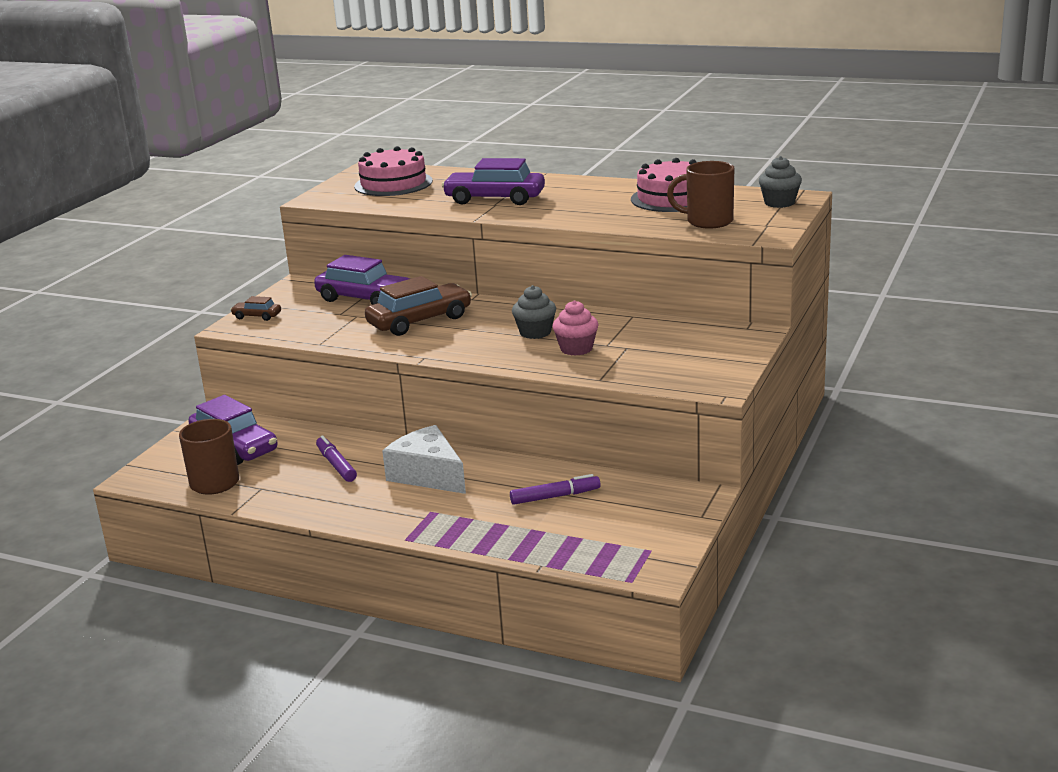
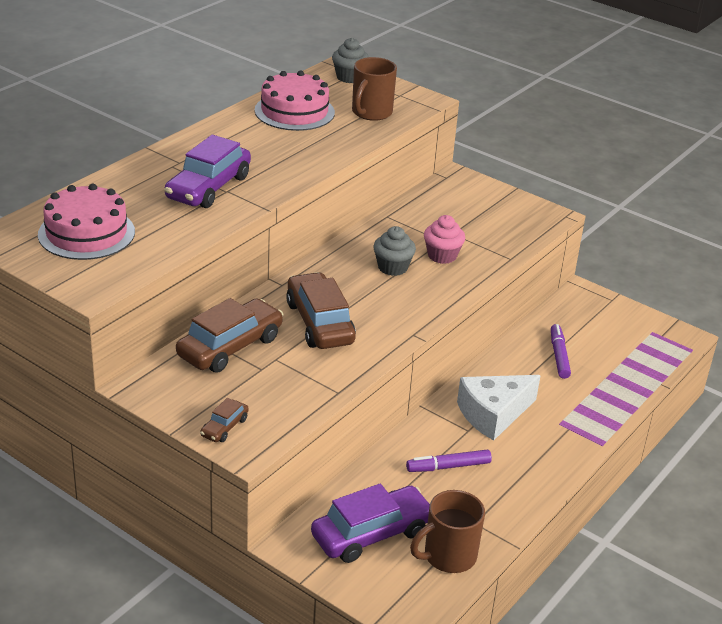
camera: 80 degrees left, 10 degrees up
(365, 299) = (230, 347): purple car -> brown car

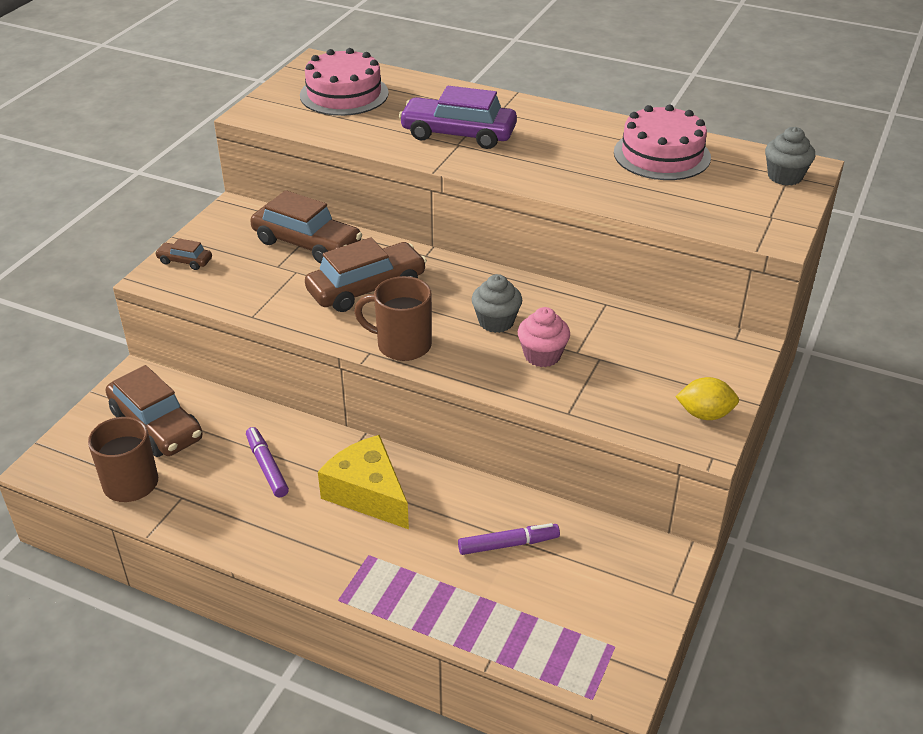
camera: 80 degrees right, 5 degrees up
(371, 113) = (703, 202): brown mug -> brown mug (402, 345)
(371, 534) = (156, 425): purple car -> brown car
(493, 414) = (368, 494): white cheese -> yellow cheese
(523, 208) = (705, 414): none -> yellow lemon

